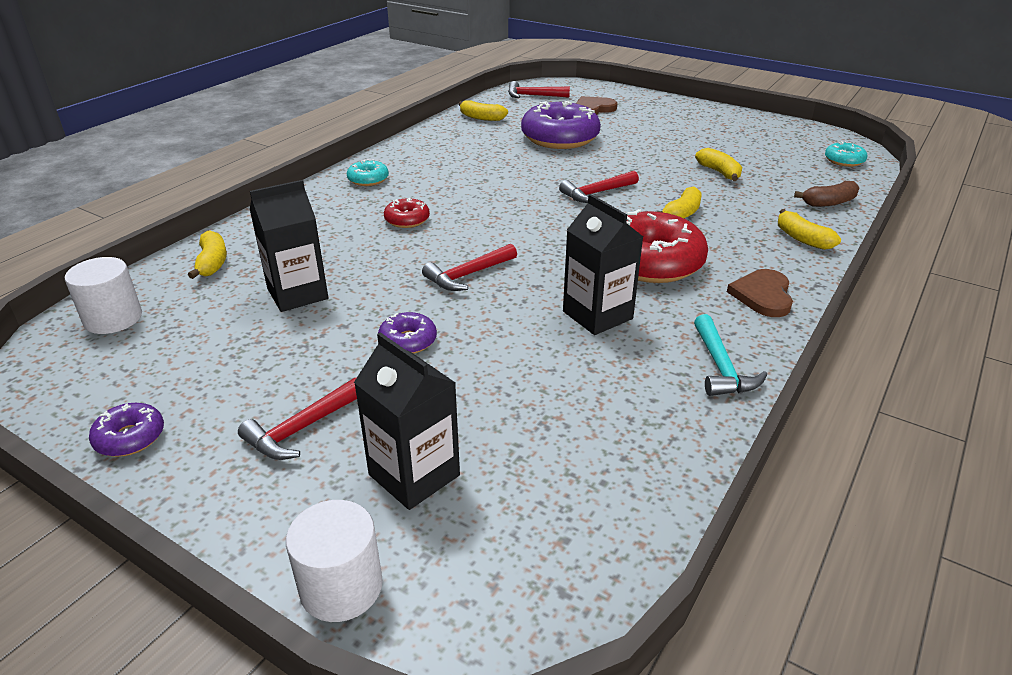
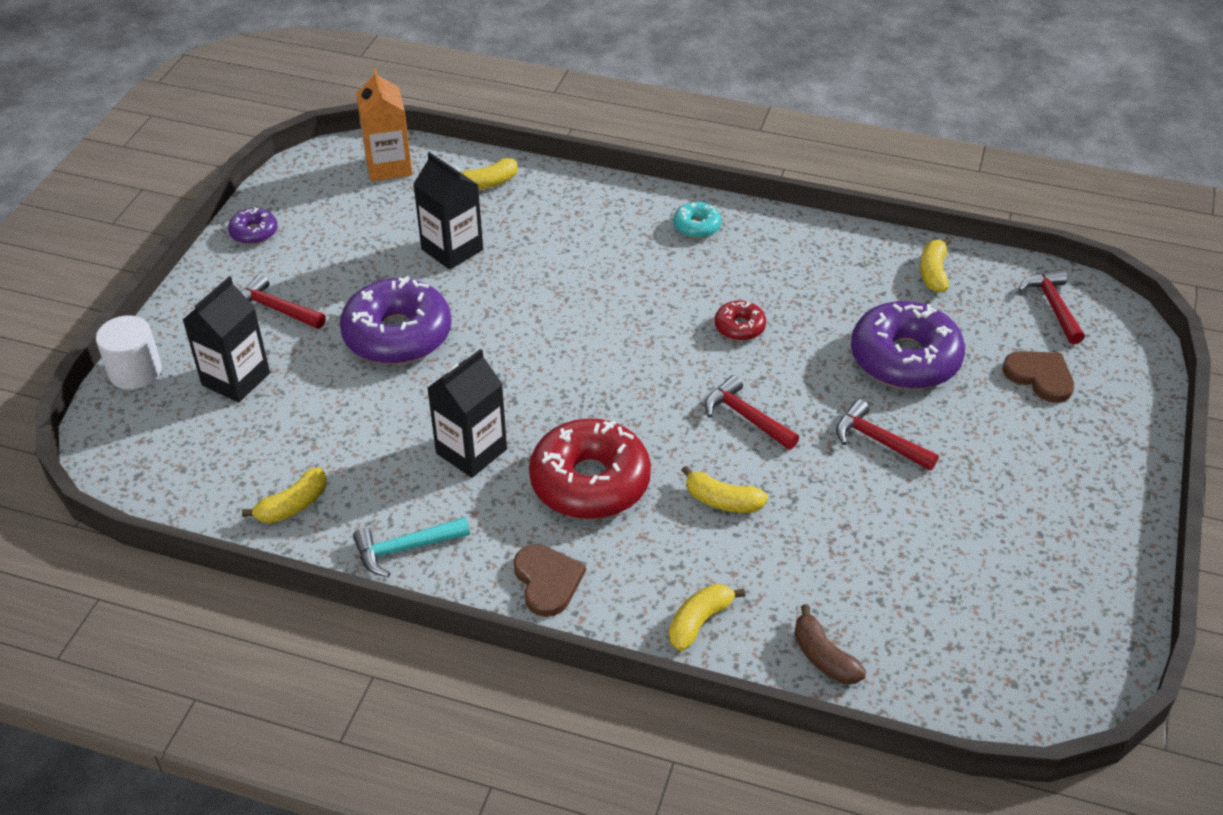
camera: 75 degrees right, 10 degrees up
(113, 318) = (388, 166): white cylinder -> orange carton
(407, 220) = (614, 279): red donut -> red donut (739, 327)
(408, 341) = (397, 335): purple donut -> purple donut, size x2.12
(468, 275) = (517, 347): red hammer -> red hammer (878, 441)
(719, 172) = (871, 533): yellow banana -> yellow banana (293, 505)
(763, 295) = (547, 581): brown heart -> brown heart turned 75 degrees clockwise
(844, 161) = (994, 686): turquoise donut -> none

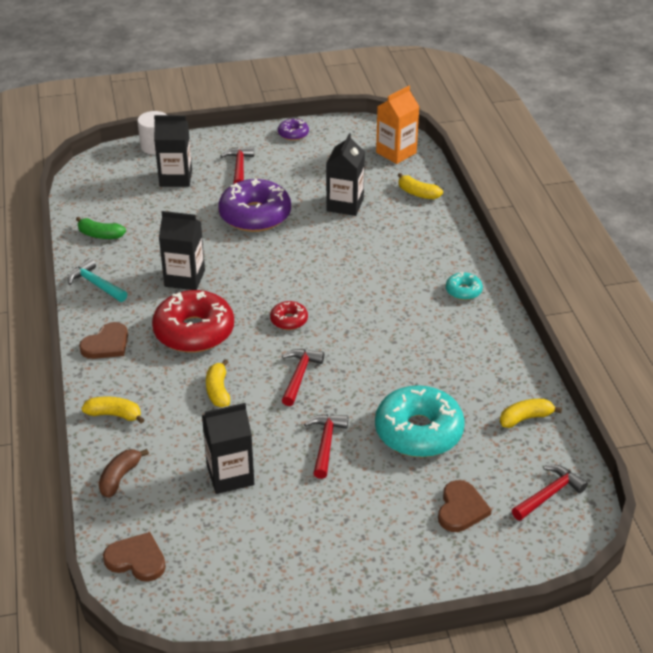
camera: 60 degrees right, 5 degrees down
(293, 505) = (100, 235): yellow banana -> green banana
(739, 327) = (381, 344): red donut -> red donut (289, 320)
(882, 546) = (230, 475): none -> black carton
(905, 359) = (418, 432): purple donut -> turquoise donut
(979, 689) = (136, 559): none -> brown heart

